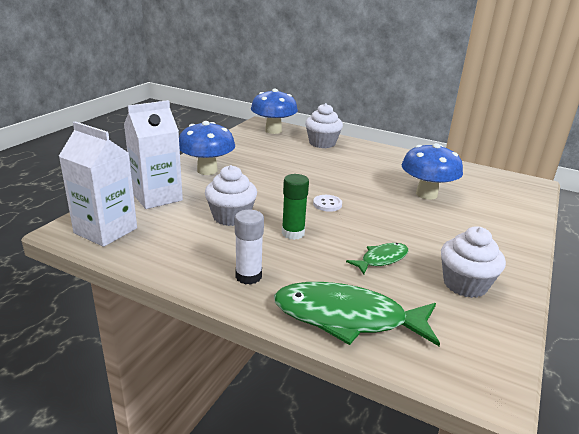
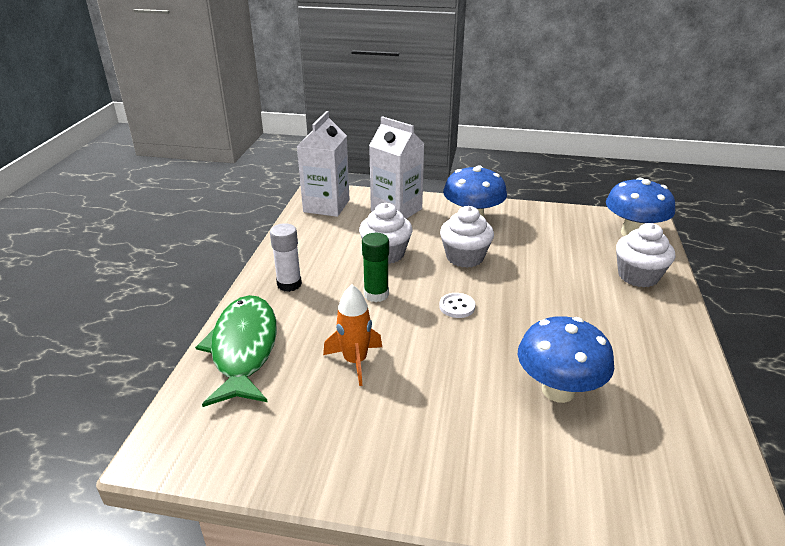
camera: 75 degrees right, 5 degrees up
(381, 259) = (355, 361): green fish -> orange rocket
(465, 284) = (331, 434): white cupcake -> white cupcake (465, 257)

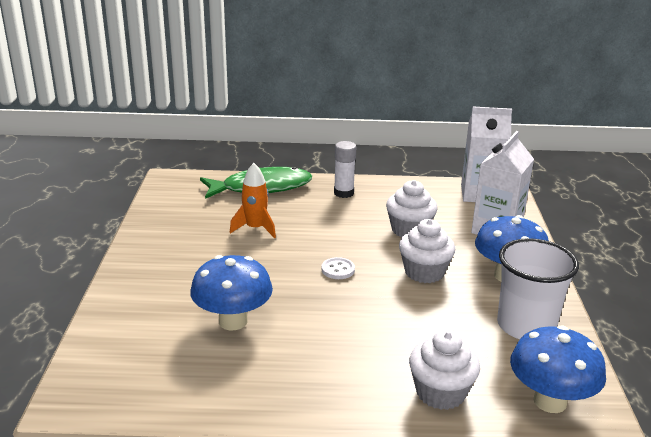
camera: 80 degrees right, 5 degrees down
(376, 294) = (343, 230): green glue stick -> none
(544, 225) = (525, 326): none -> white cup

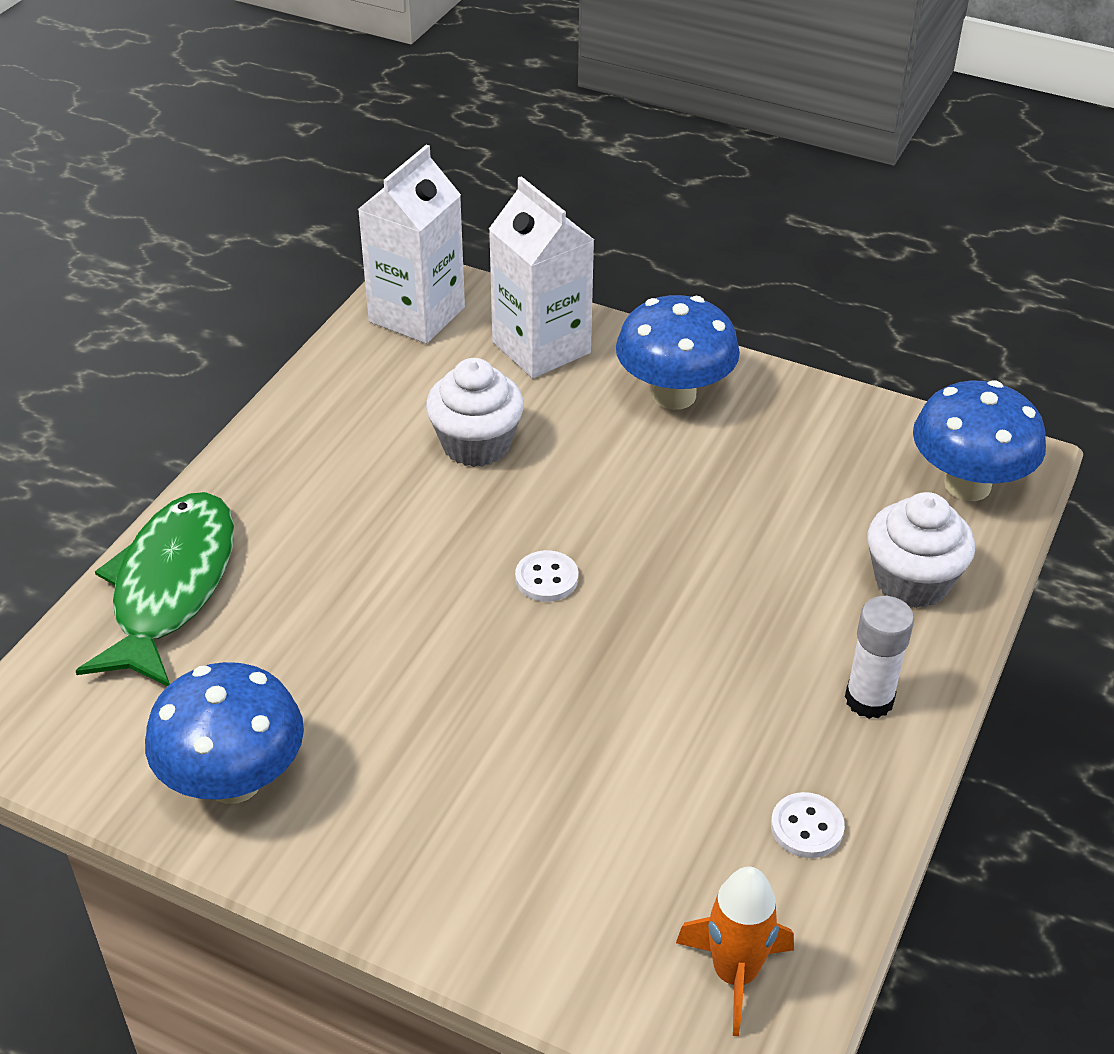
camera: 65 degrees left, 15 degrees up
(224, 388) = (807, 827): none -> white button
(233, 321) = (628, 766): blue mushroom -> blue mushroom (234, 781)
(255, 228) = (332, 646): orange rocket -> orange rocket (734, 974)
(343, 193) = (285, 477): white glue stick -> white glue stick (869, 699)
(424, 272) = (614, 479): white cupcake -> none
(525, 326) = (804, 433): white cup -> none

